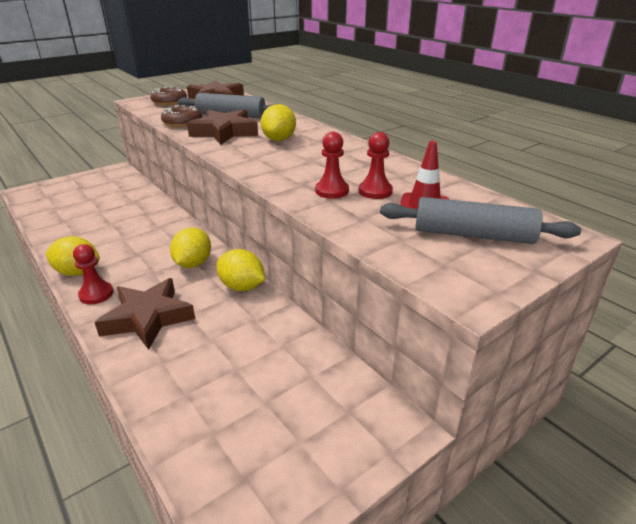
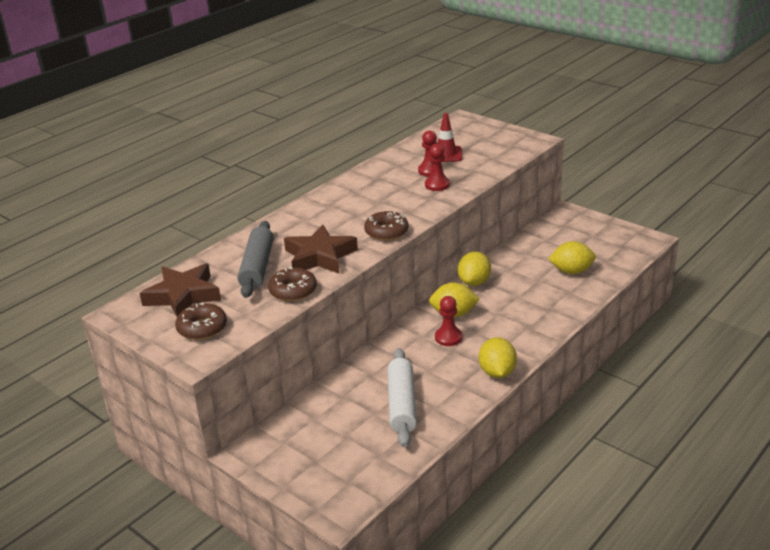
camera: 100 degrees left, 0 degrees up
(95, 221) = (401, 404): none -> white rolling pin
(96, 294) = (520, 348): red pawn -> red pawn (448, 337)
(148, 318) = (533, 312): brown star -> none
(241, 157) = (386, 232): none -> brown donut
(279, 139) = (333, 223): yellow lemon -> yellow lemon (571, 271)
(473, 235) = (475, 140): grey rolling pin -> none

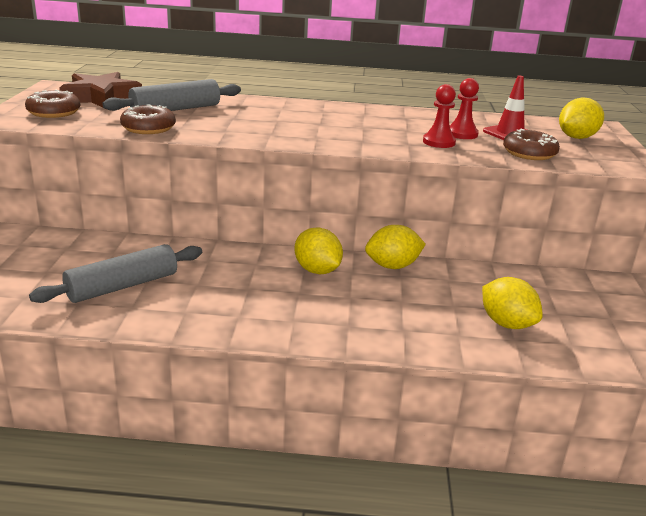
camera: 50 degrees right, 5 degrees down
(320, 256) = (223, 125): brown star -> none
(386, 232) = (307, 140): brown donut -> brown donut (529, 153)
(401, 404) = (122, 286): white rolling pin -> grey rolling pin
(448, 337) = (269, 280): red pawn -> none
(497, 372) = (232, 328): yellow lemon -> yellow lemon (576, 137)

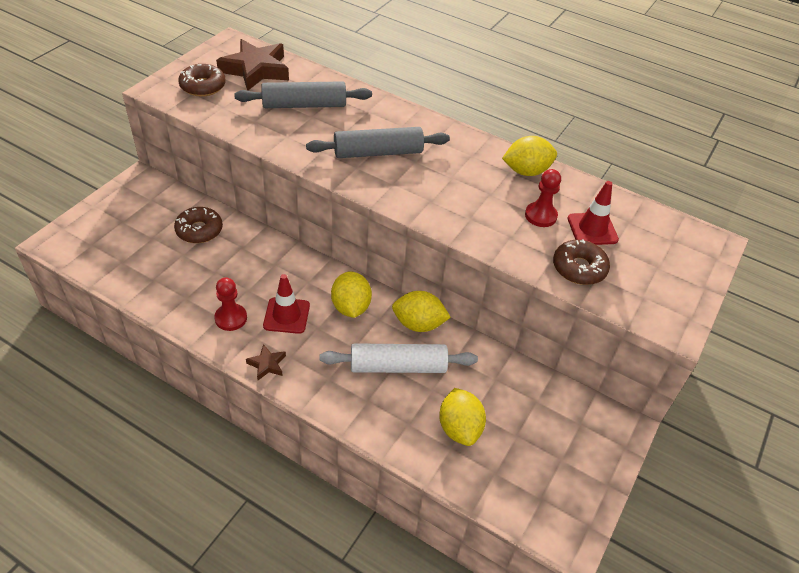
camera: 25 degrees right, 20 degrees up
(122, 286) = (193, 273): grey rolling pin -> grey rolling pin (378, 152)
(148, 128) = (260, 131): brown donut -> brown donut (199, 230)
(258, 292) = (286, 315): none -> red traffic cone
(274, 333) = (267, 364): none -> brown star
(405, 298) = (398, 366): none -> white rolling pin
(439, 142) = (503, 223): red pawn -> red pawn (231, 318)
(576, 137) = (661, 256): yellow lemon -> yellow lemon (526, 171)

